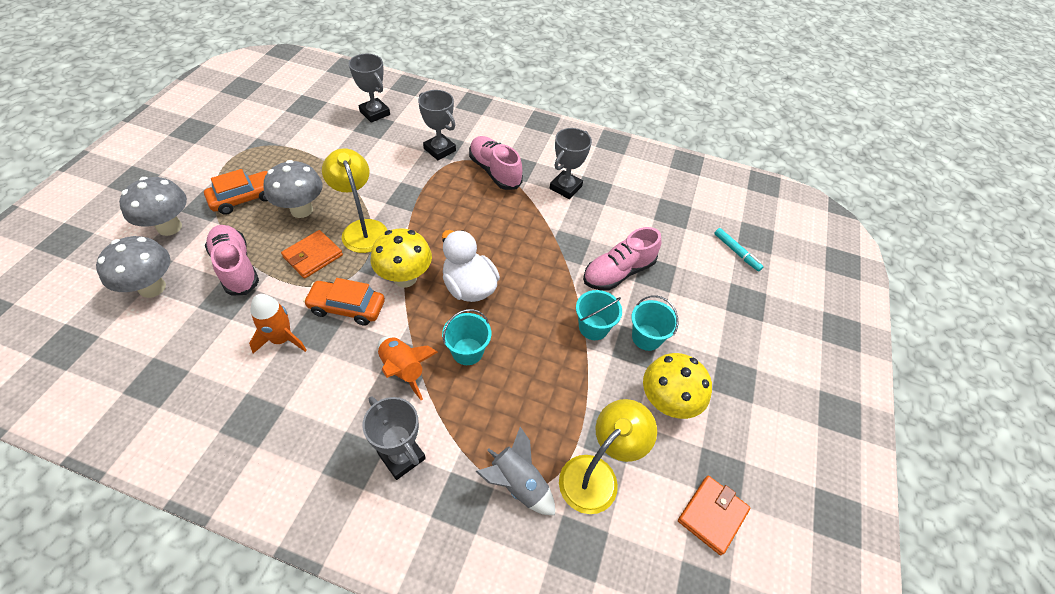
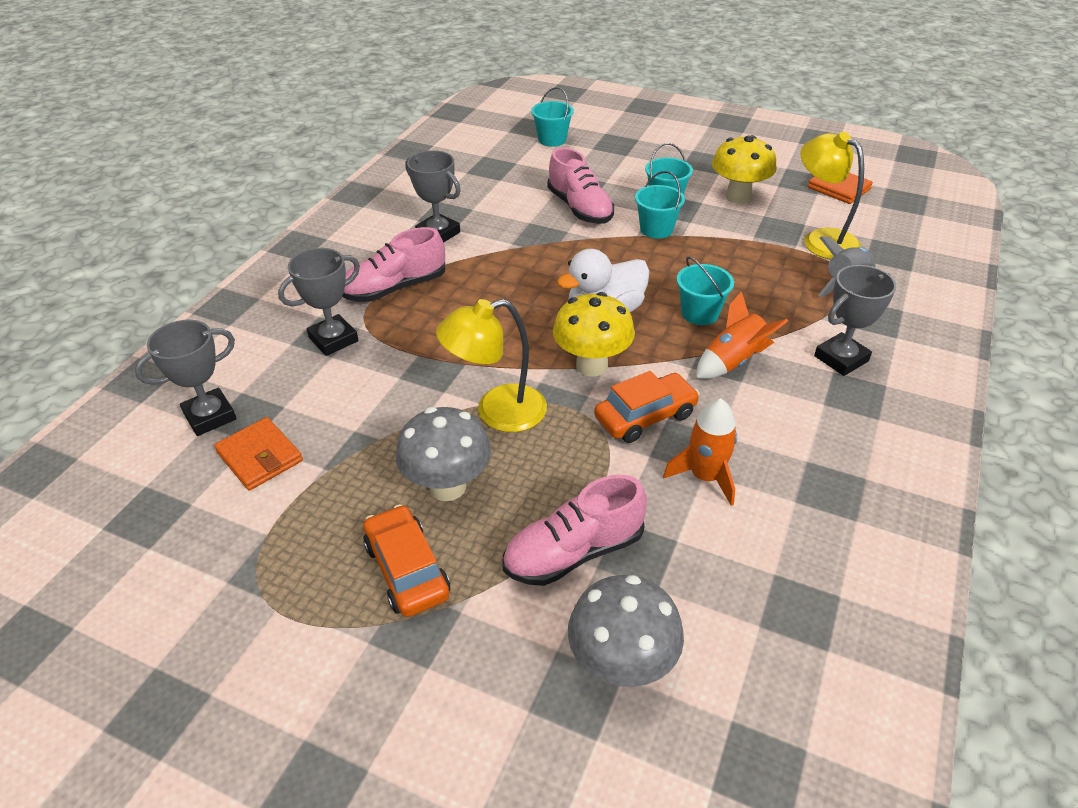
camera: 80 degrees left, 10 degrees down
(169, 227) = (471, 676): grey mushroom -> none
(313, 256) = (551, 461): orange wallet -> orange wallet (260, 457)
(347, 307) = (645, 416): orange car -> orange car turned 135 degrees counterclockwise
(736, 252) = (552, 140): turquoise marker -> turquoise bucket

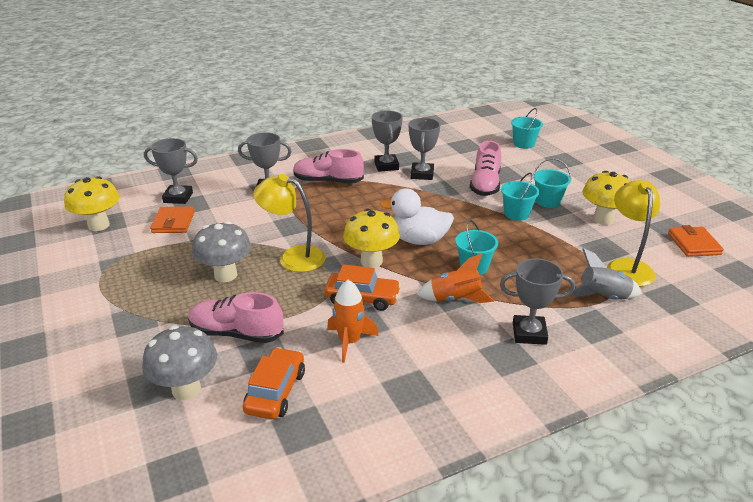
camera: 40 degrees right, 10 degrees down
(139, 529) = (98, 225): none -> yellow mushroom
(407, 570) = (162, 296): orange car -> orange car (275, 392)
(495, 226) = (422, 174): none -> grey trophy

